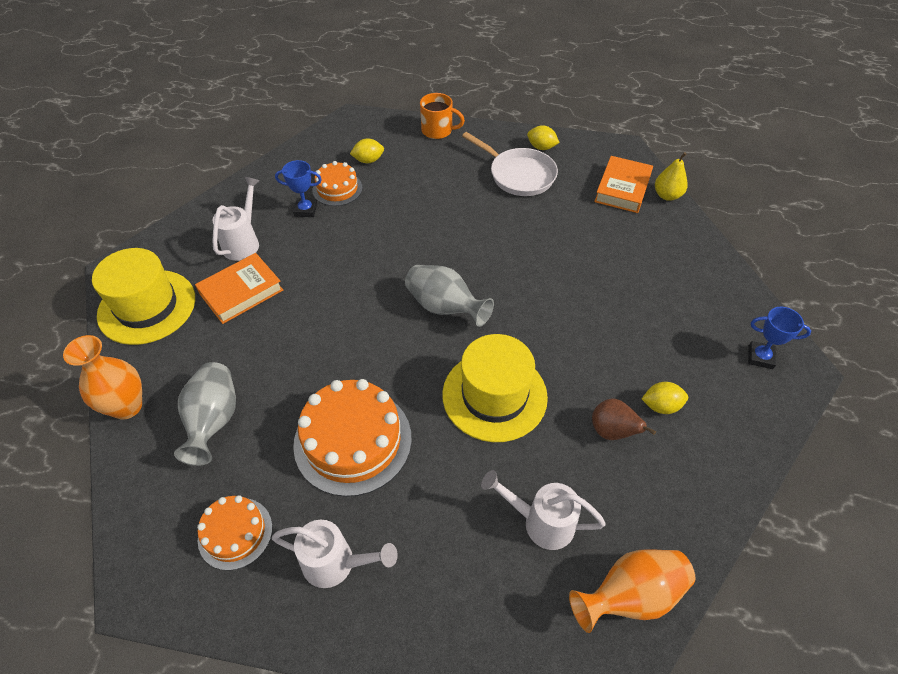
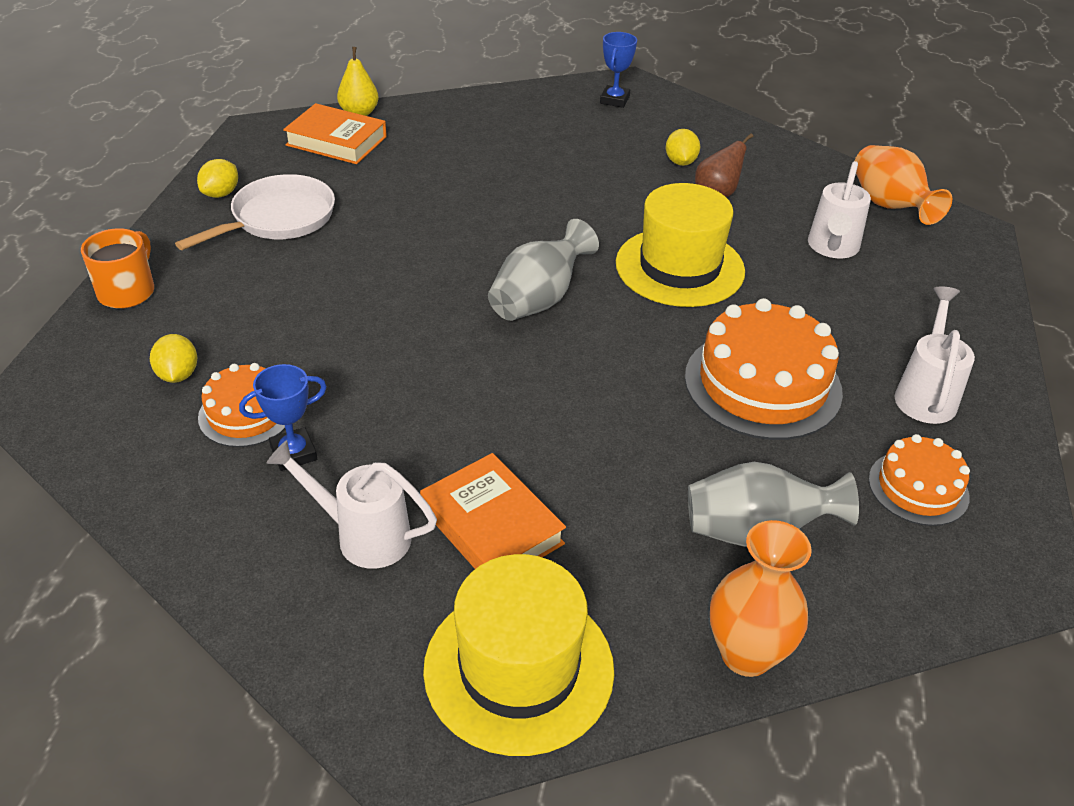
camera: 90 degrees left, 10 degrees down
(305, 210) = (294, 453): blue trophy -> blue trophy turned 60 degrees clockwise

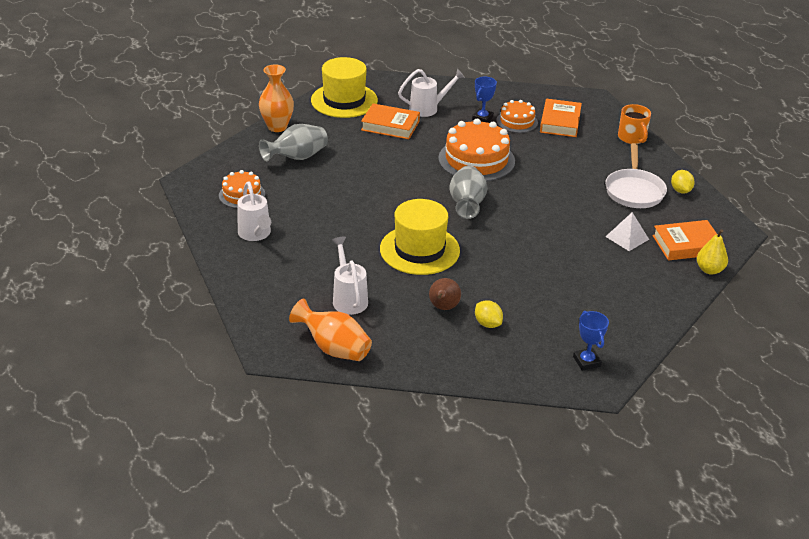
camera: 145 degrees right, 5 degrees down
(178, 375) = (560, 122): yellow lemon -> orange book
(390, 174) = (627, 238): none -> white pyramid
(762, 384) = (332, 209): orange cake -> orange cake (476, 160)

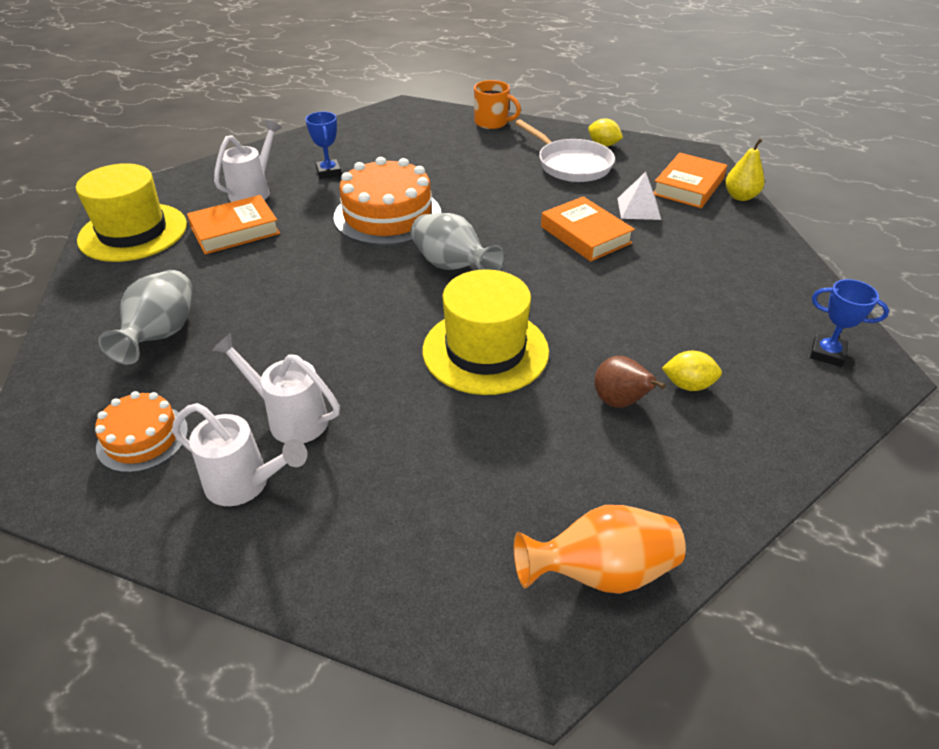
camera: 45 degrees left, 5 degrees up
(277, 127) = (76, 311): orange vase -> none
(349, 299) = (506, 479): white watering can -> white watering can (291, 418)
(517, 121) = (368, 158): orange cake -> none
(560, 122) = (409, 139): orange book -> orange book (585, 235)

